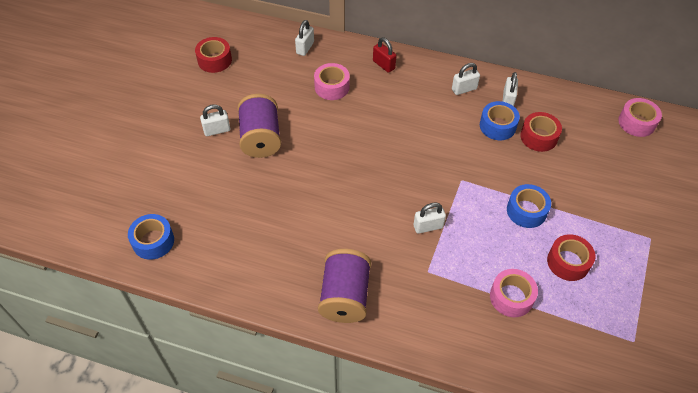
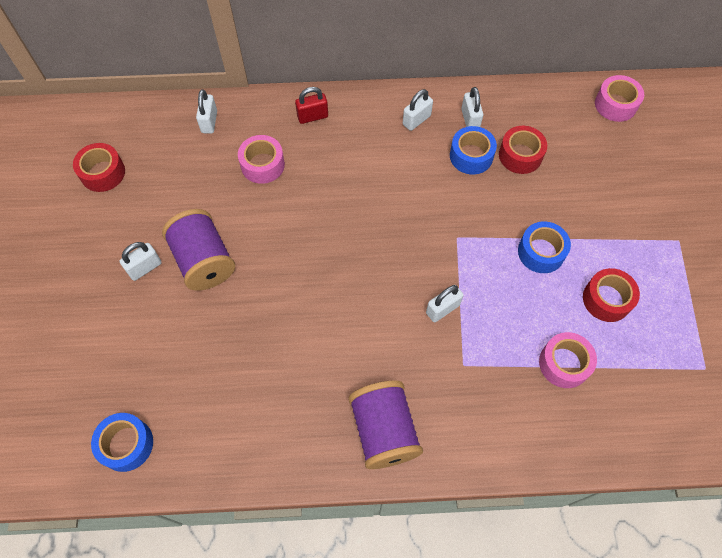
camera: 20 degrees left, 10 degrees up
(383, 65) = (312, 116): red padlock -> red padlock turned 45 degrees counterclockwise

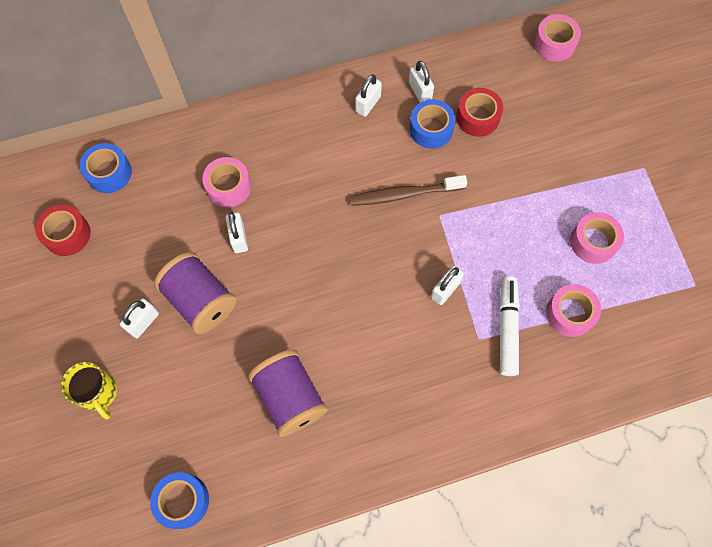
camera: 15 degrees left, 5 degrees up
(83, 321) = (98, 392): none -> yellow mug
(209, 122) = (160, 154): white padlock -> white padlock (239, 238)
(312, 116) = (263, 124): red padlock -> none
(384, 431) = (423, 421): purple spool -> purple spool (290, 397)
(427, 210) = (404, 194): none -> brown toothbrush
(495, 361) = (507, 328): none -> white marker
(541, 252) = (522, 210): blue tape -> blue tape (109, 173)
(607, 299) = (593, 242): red tape -> pink tape

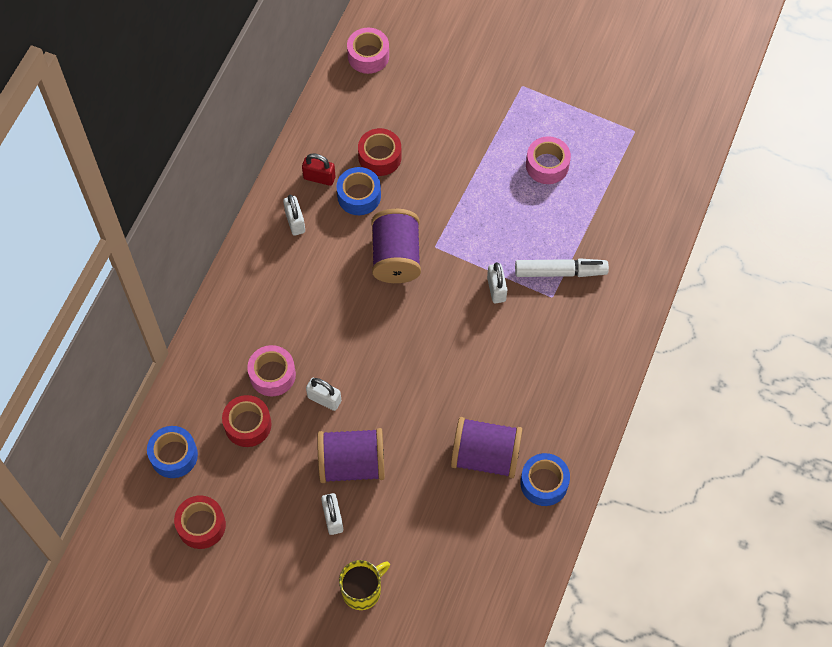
camera: 50 degrees left, 5 degrees down
(98, 392) = (362, 590): yellow mug -> yellow mug turned 45 degrees counterclockwise
(173, 202) = (248, 425): none -> red tape
(183, 501) = (500, 586): blue tape -> blue tape (544, 483)
(404, 194) = (396, 257): brown toothbrush -> purple spool
(420, 91) = (319, 178): white padlock -> red padlock
(507, 328) = (560, 272): white marker -> white marker turned 135 degrees clockwise
(570, 313) = (585, 224): pink tape -> none

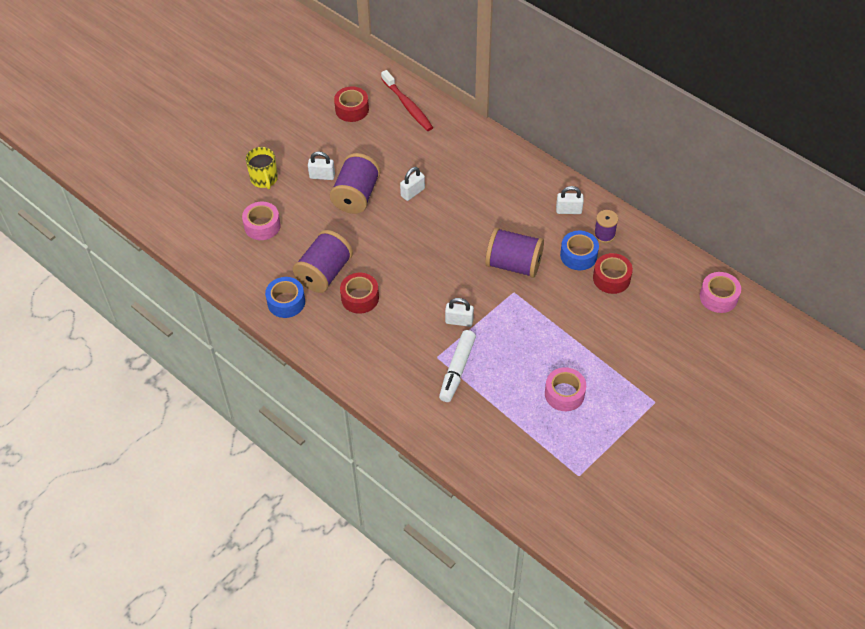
camera: 110 degrees right, 10 degrees down
(174, 455) = (408, 106): blue tape -> red toothbrush
(248, 425) = (412, 147): red tape -> red tape (360, 298)
(272, 375) = (445, 168): pink tape -> pink tape (262, 226)
(319, 178) = (604, 234): red padlock -> purple spool

